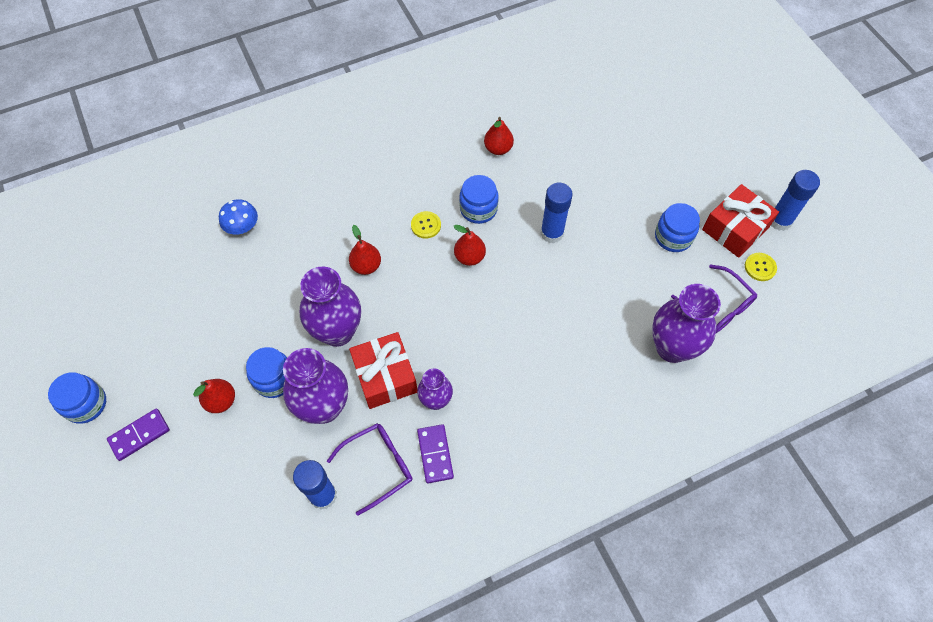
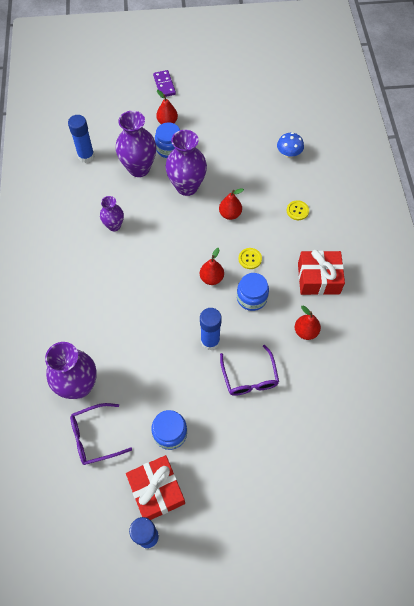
camera: 110 degrees right, 0 degrees up
(86, 404) = (194, 66): blue jar -> none
(378, 466) = (89, 185): purple glasses -> purple glasses (249, 377)
(385, 376) = (144, 204): red gift -> red gift (318, 278)
(435, 454) = (80, 215): purple domino -> none
(760, 267) = (112, 492): yellow button -> yellow button (297, 211)

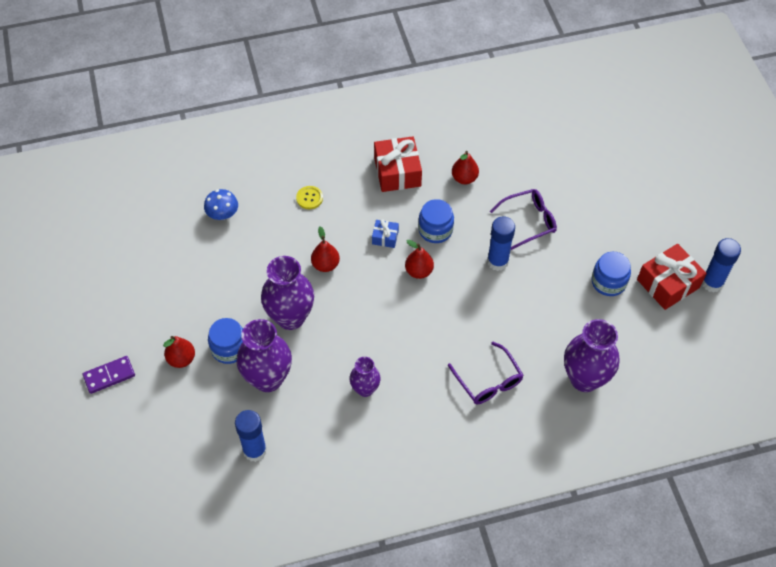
camera: 100 degrees left, 5 degrees down
(95, 437) = (634, 349): purple glasses -> purple glasses (488, 380)
(250, 259) = (385, 237): yellow button -> blue gift

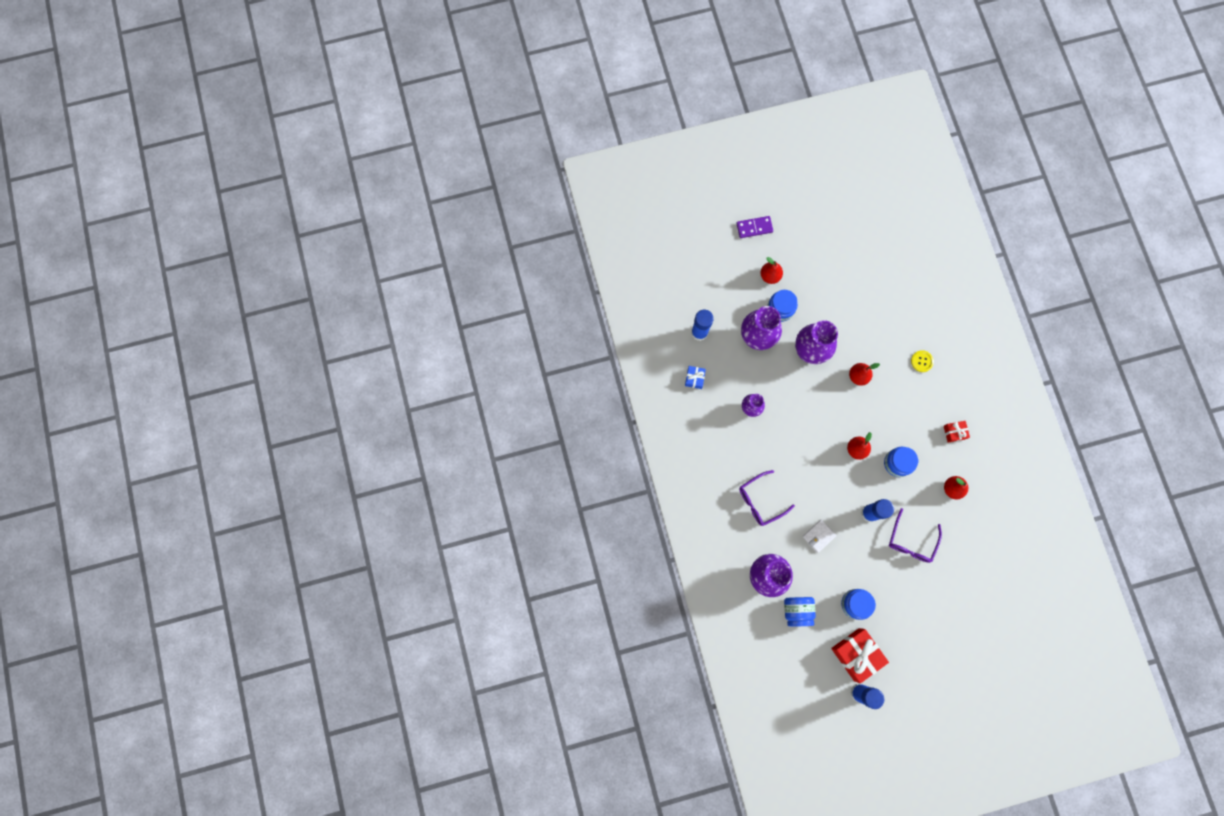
camera: 90 degrees right, 20 degrees up
(109, 376) = (754, 228): purple domino -> purple domino turned 75 degrees counterclockwise
(223, 214) = (901, 295): blue mushroom -> none
(385, 237) = (887, 422): blue gift -> blue gift (694, 378)
(397, 172) = (954, 432): red gift -> red gift, size x0.51
(528, 221) = (911, 541): purple glasses -> purple glasses turned 45 degrees clockwise
(529, 317) = (818, 536): none -> white wallet
(624, 345) = (797, 611): none -> blue jar

